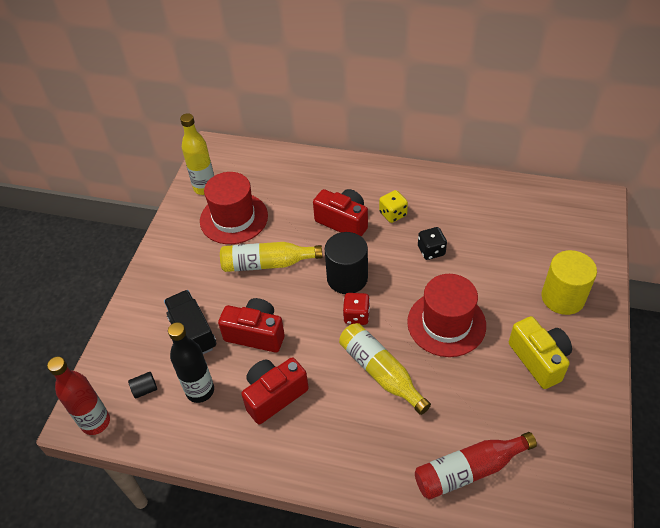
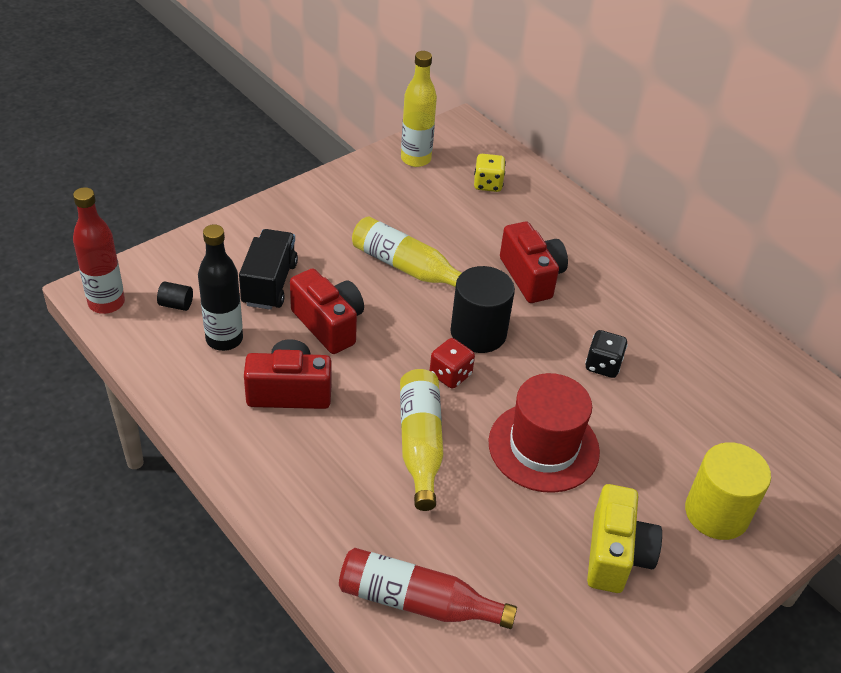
camera: 30 degrees right, 5 degrees down
(234, 218) = (416, 204): red hat -> none
(393, 214) = (596, 302): yellow dice -> yellow dice (488, 184)

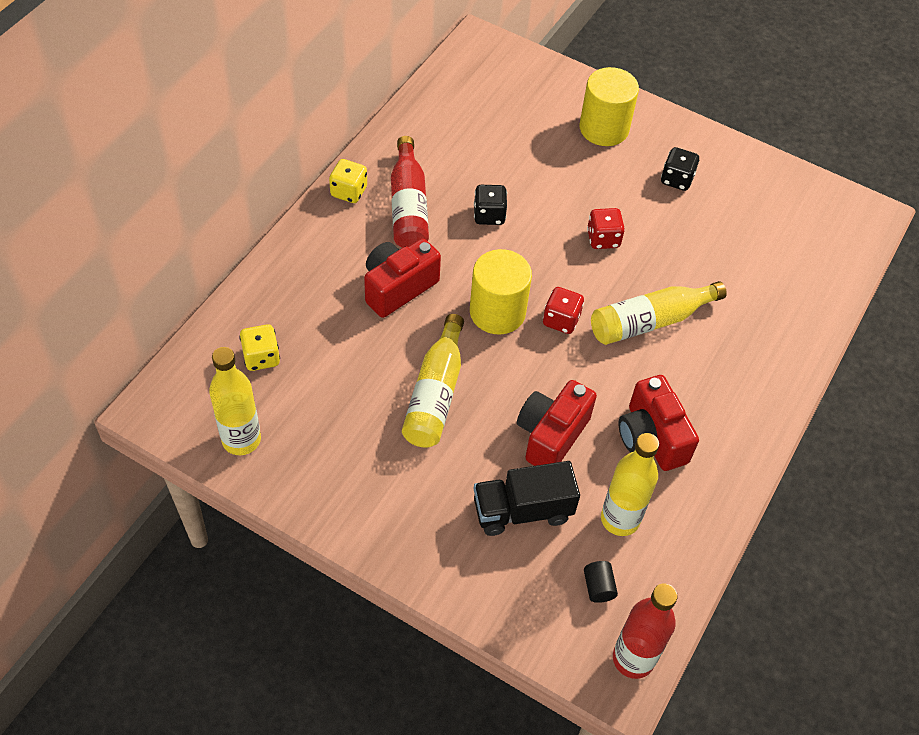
camera: 110 degrees left, 10 degrees up
(224, 339) = (620, 519): black bottle -> yellow bottle
(417, 601) = (790, 284): red bottle -> red bottle (408, 206)
(478, 333) = (497, 312): black cylinder -> yellow cylinder
(543, 447) = (603, 239): red hat -> red dice
(616, 554) = (676, 179): yellow camera -> black dice
(659, 276) = (349, 192): none -> yellow dice

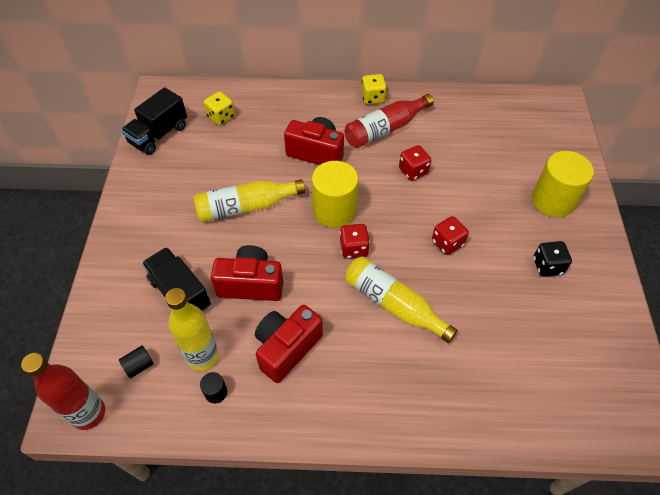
camera: 65 degrees right, 0 degrees up
(241, 440) = (159, 135): yellow bottle -> black truck
(489, 215) = (413, 171): black dice -> red dice
(670, 523) = (216, 392): none -> black cylinder

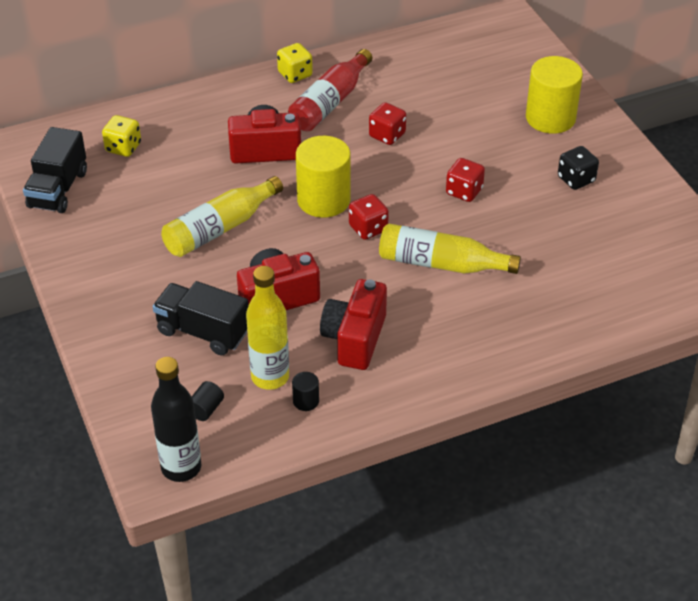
camera: 25 degrees left, 10 degrees down
(88, 413) = (181, 467): red bottle -> black bottle

